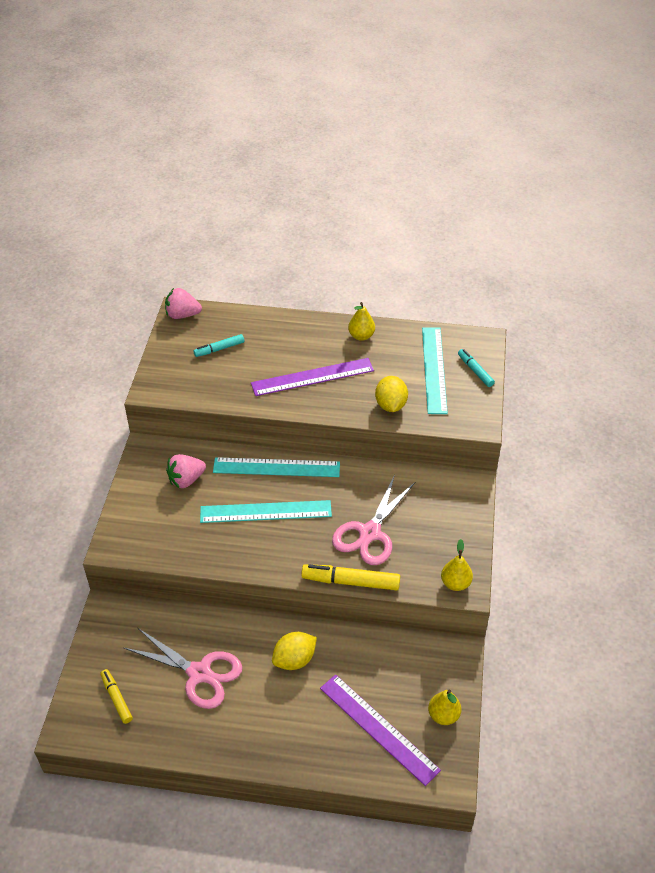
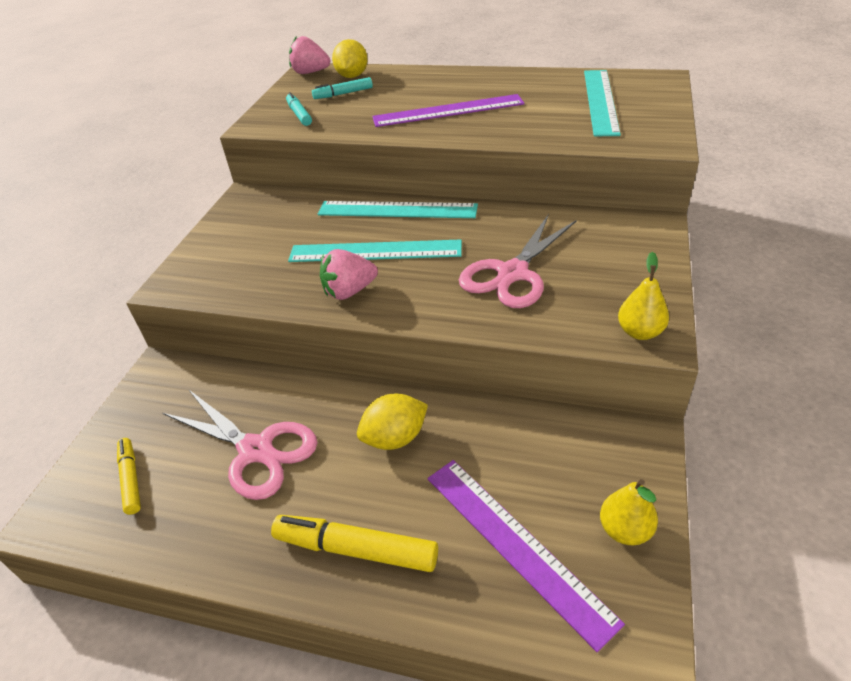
camera: 10 degrees right, 5 degrees down
(186, 480) = (284, 222): pink strawberry -> pink strawberry (349, 291)
(351, 582) = (481, 327): yellow marker -> yellow marker (356, 549)
(361, 336) = (510, 80): yellow pear -> none
(390, 405) = (544, 130): yellow lemon -> yellow lemon (352, 76)
(475, 371) = (654, 101): turquoise marker -> turquoise marker (299, 114)

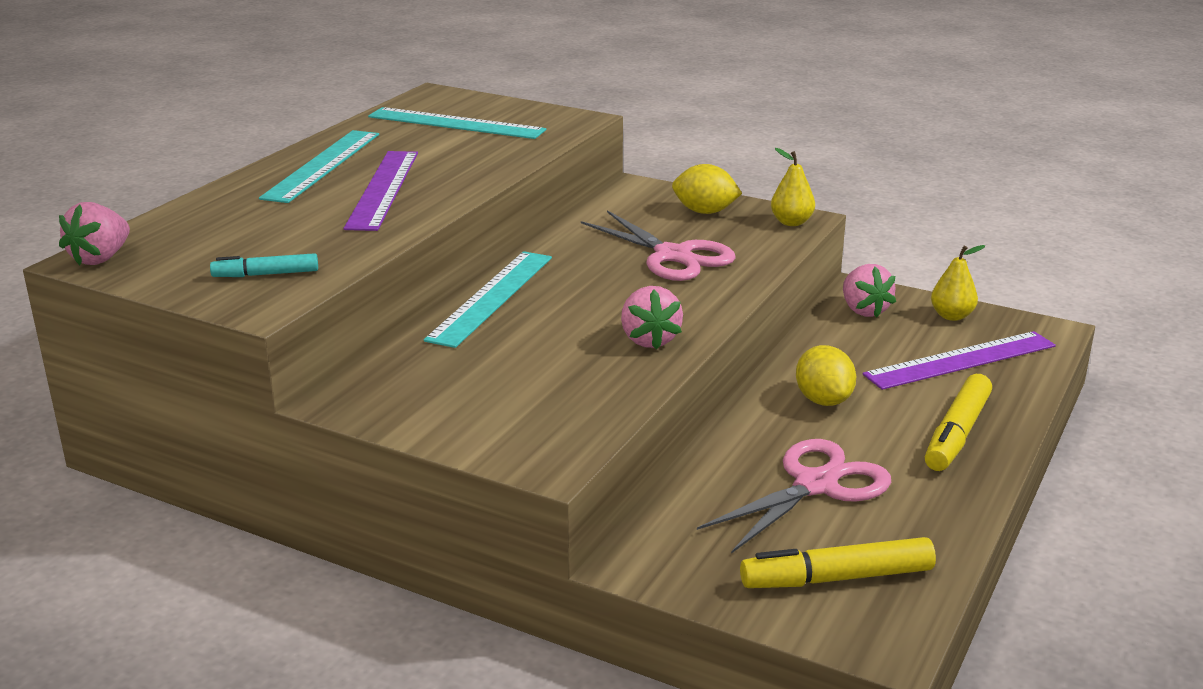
camera: 80 degrees left, 15 degrees down
(131, 479) = (837, 578): yellow marker -> yellow marker, size x1.63
(343, 94) = (232, 241): turquoise marker -> none
(352, 76) = (171, 231): yellow lemon -> yellow lemon (705, 212)
(375, 251) = (576, 318): turquoise ruler -> turquoise ruler (322, 165)
(595, 447) = (864, 310): none -> pink strawberry

